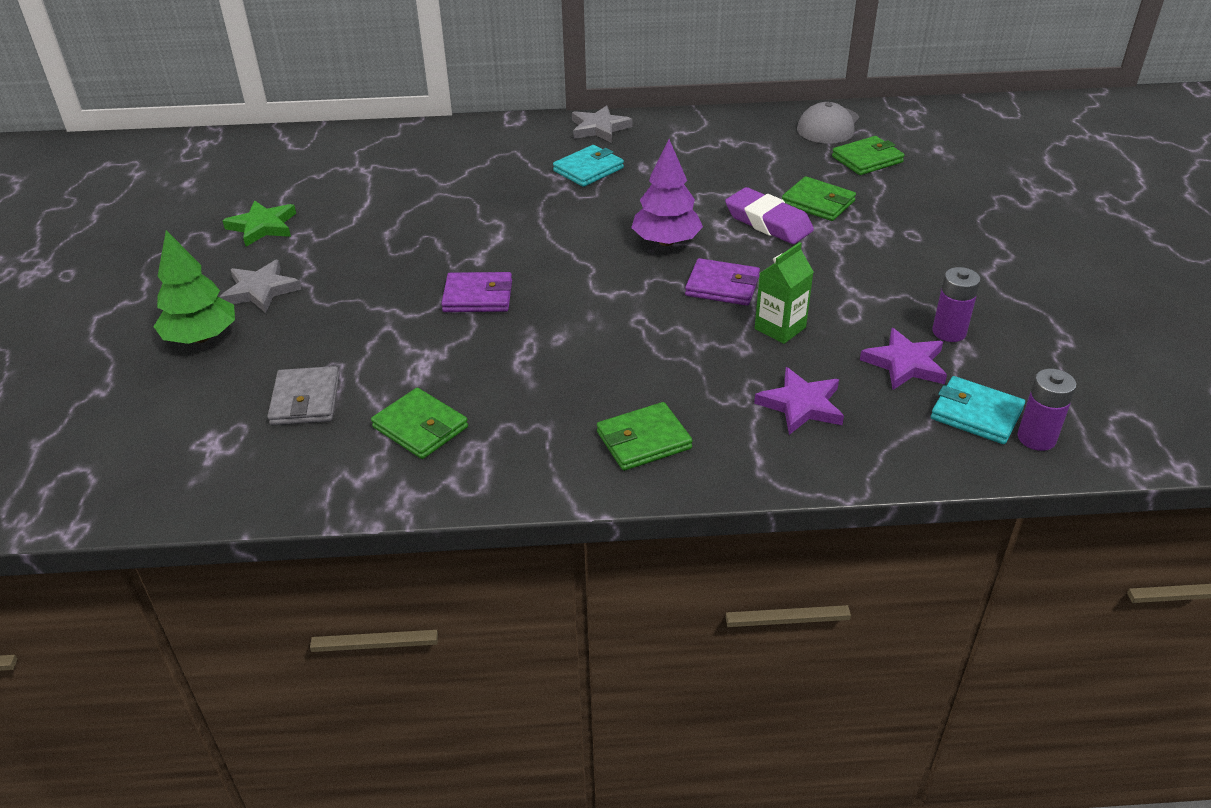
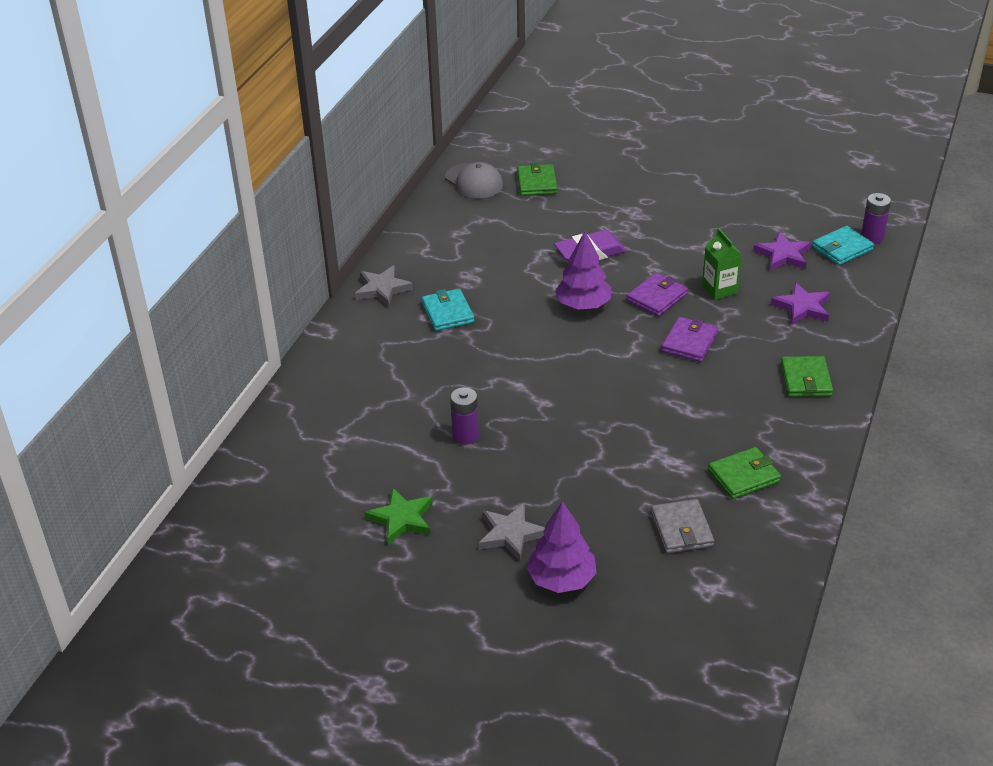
camera: 65 degrees left, 0 degrees up
(201, 337) = (561, 579): green tree -> purple tree
(305, 400) = (681, 529): grey wallet -> grey wallet turned 60 degrees clockwise
(478, 296) = (597, 414): purple wallet -> purple wallet (689, 342)
(818, 203) = (579, 223): green wallet -> none
(949, 332) = (761, 228): purple battery -> purple battery (465, 435)

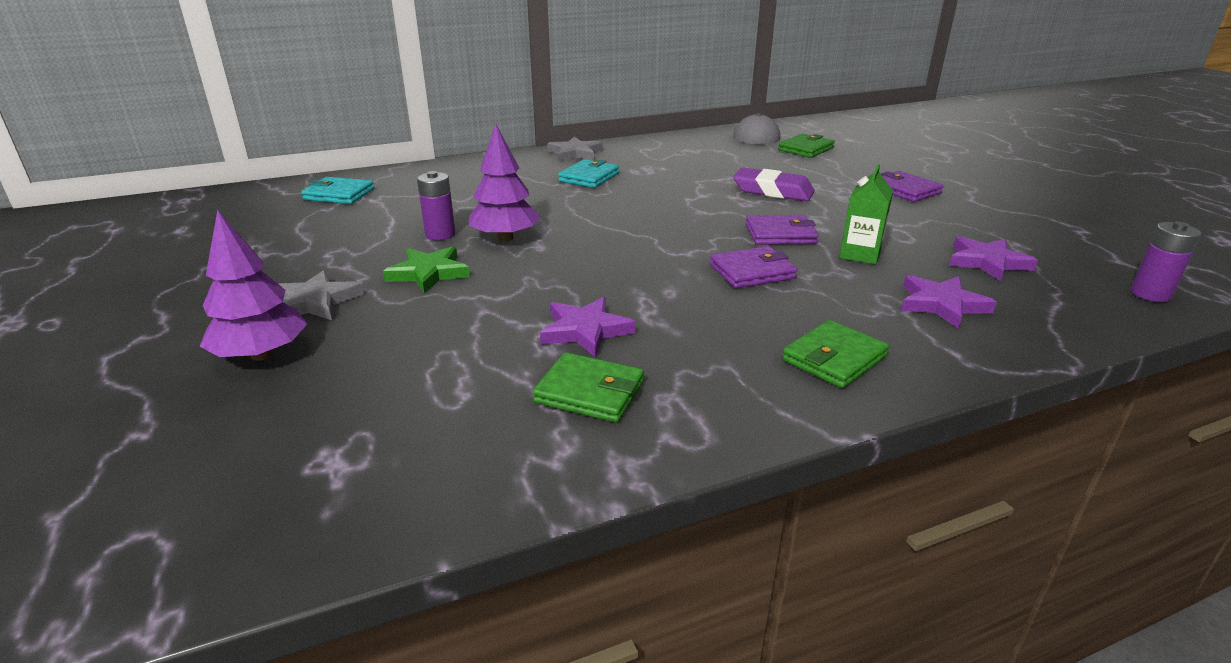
camera: 45 degrees right, 10 degrees down
(402, 519) = (287, 252): green star -> green star (429, 273)
(583, 305) = (701, 212): purple tree -> purple tree (505, 238)
(662, 202) = (905, 190): none -> purple wallet
(681, 444) = (585, 330): none -> purple star
(681, 529) = (432, 392): grey wallet -> none
(842, 248) = (1084, 286): turquoise wallet -> turquoise wallet (339, 194)

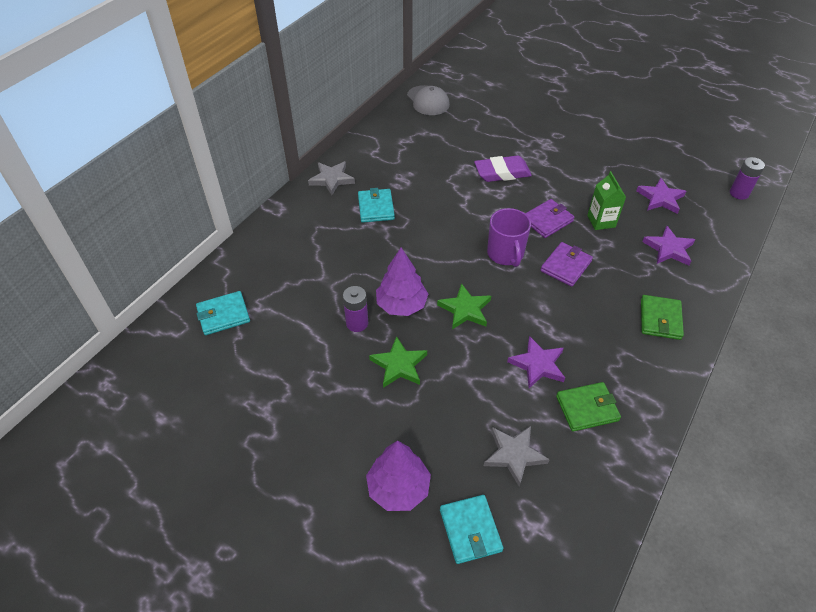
camera: 35 degrees left, 20 degrees up
(263, 425) = (470, 530): none -> turquoise wallet
(314, 302) = (367, 430): grey star -> grey star (514, 455)
(568, 262) = (465, 309): none -> green star
(685, 241) = (505, 254): none -> purple mug
(806, 149) = (475, 108): green wallet -> none
(905, 190) = (570, 138): purple wallet -> none

